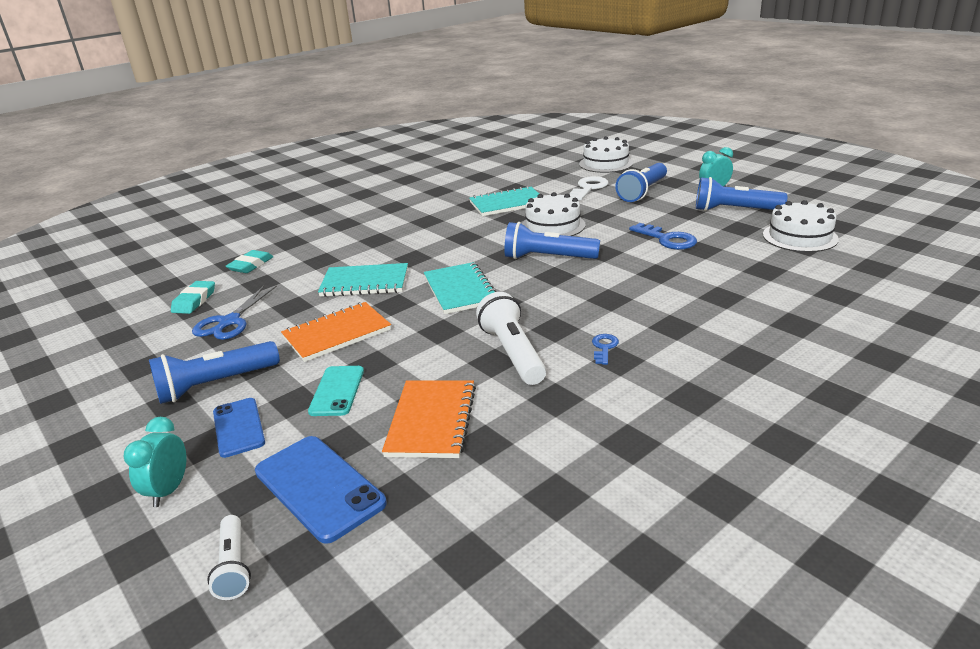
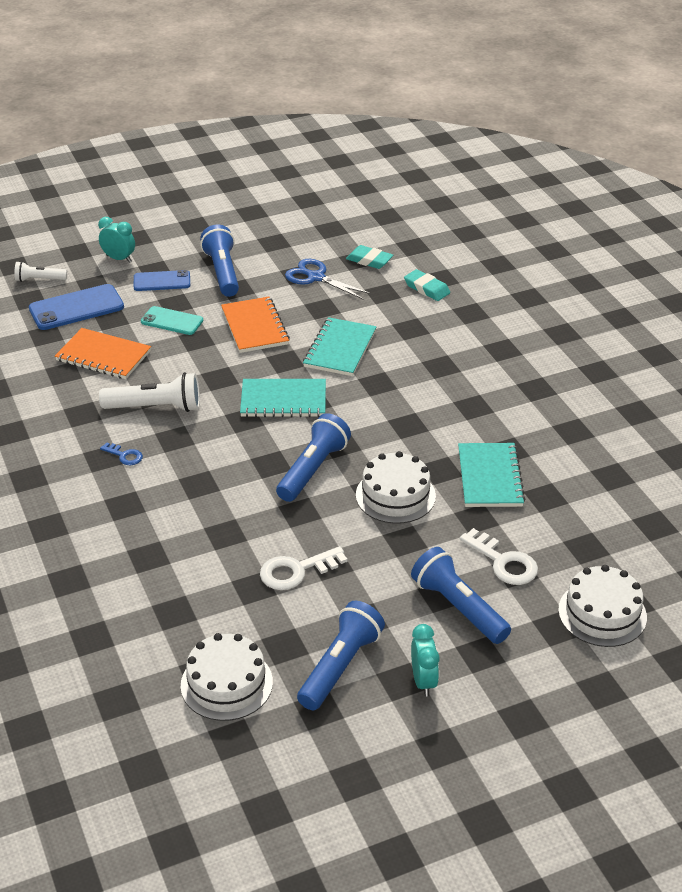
camera: 105 degrees right, 10 degrees up
(667, 239) = (296, 571): blue key -> white key

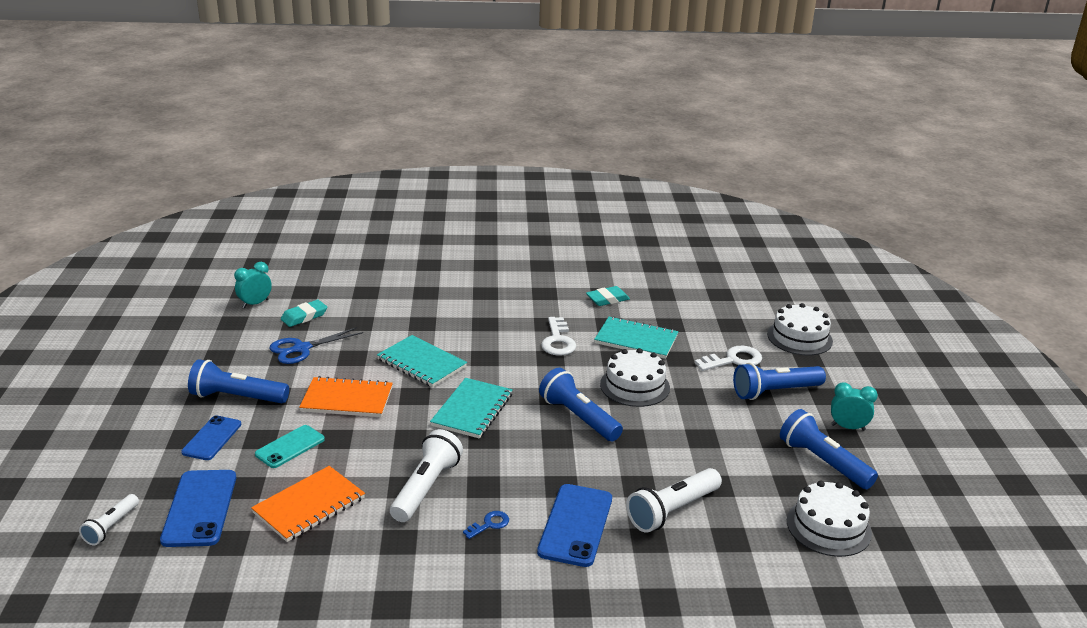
camera: 70 degrees left, 10 degrees down
(119, 259) = (136, 458): turquoise clock -> turquoise clock (255, 304)
(147, 506) = (575, 525): none -> blue phone
(197, 564) = (672, 511): none -> white flashlight
(296, 571) = (704, 457): white key -> white key (558, 341)
(426, 288) = (374, 301): turquoise eraser -> turquoise eraser (607, 299)

